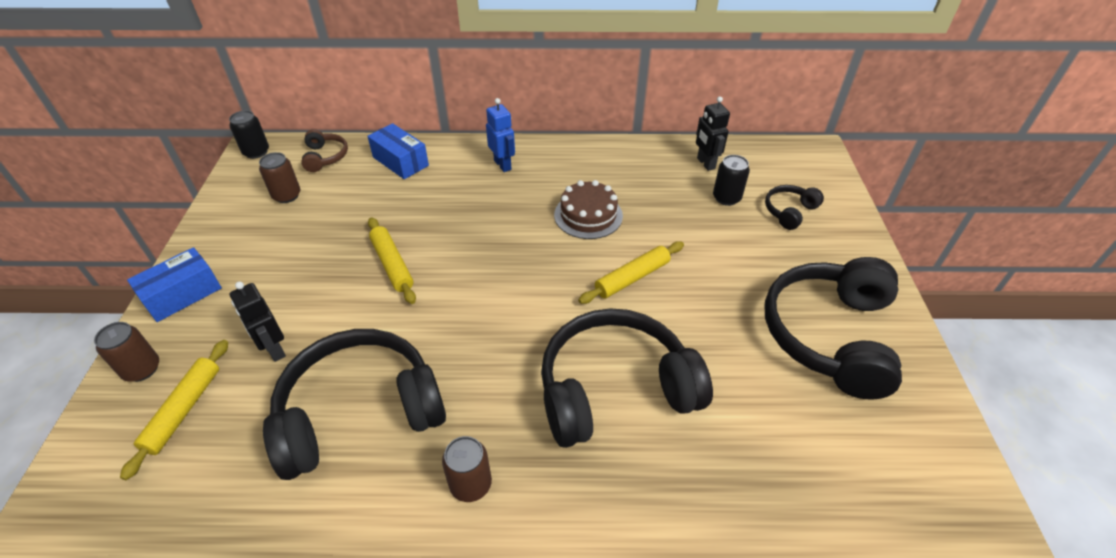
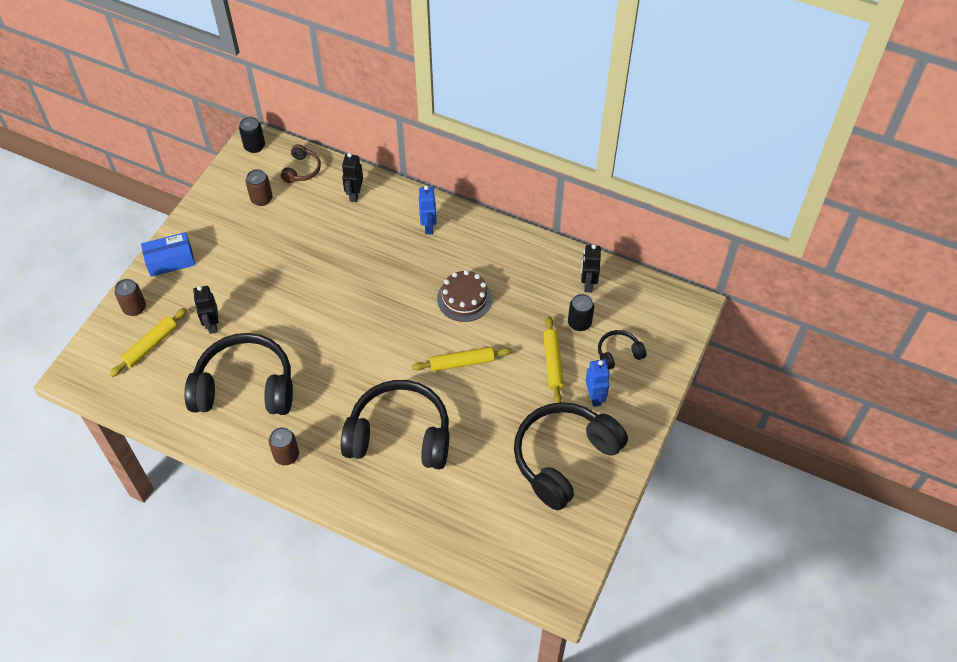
camera: 25 degrees right, 10 degrees up
(392, 264) = (308, 288): yellow rolling pin -> yellow rolling pin (553, 363)
(400, 161) = (354, 195): blue box -> black robot
(804, 259) = (595, 397): none -> blue robot

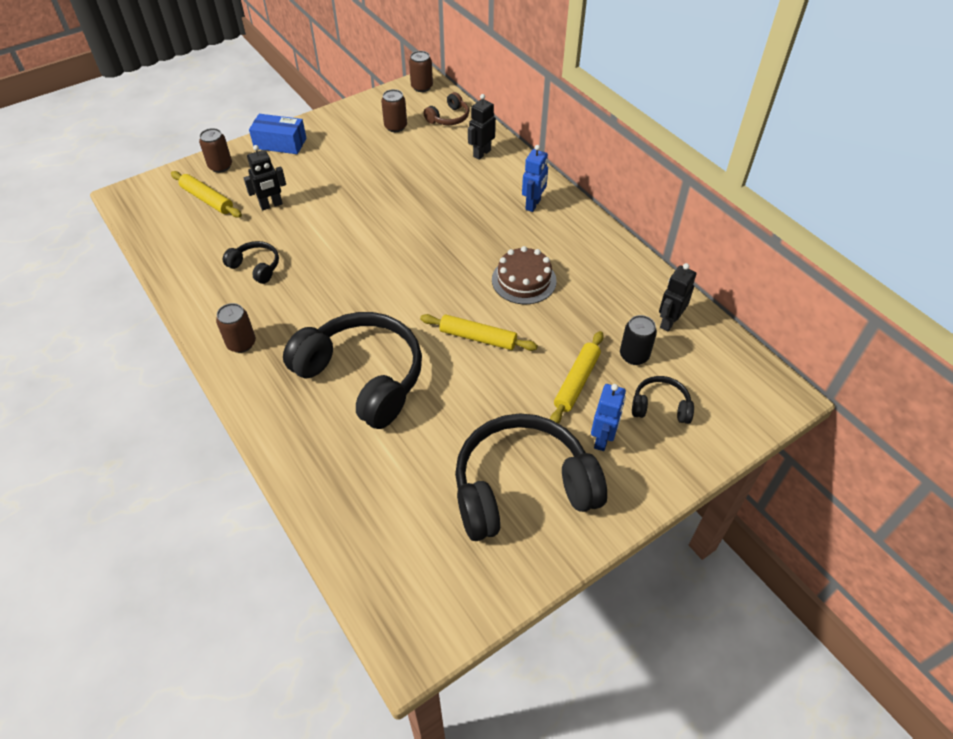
camera: 30 degrees right, 5 degrees down
(150, 345) = (207, 199): yellow rolling pin -> yellow rolling pin turned 60 degrees clockwise
(212, 325) = (271, 205): black robot -> black robot turned 135 degrees counterclockwise
(245, 386) = (256, 267): black headphones -> black headphones, size x0.45
(254, 146) = (422, 87): black can -> brown can

